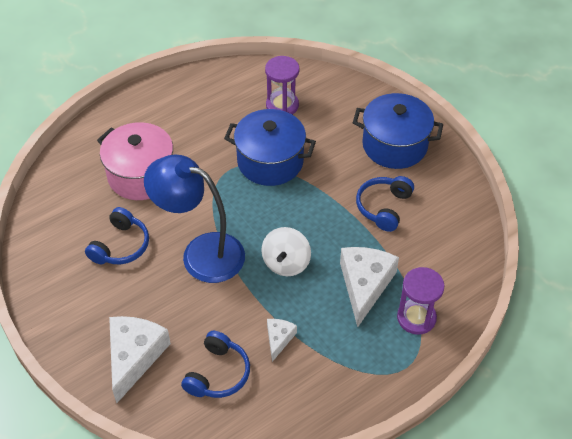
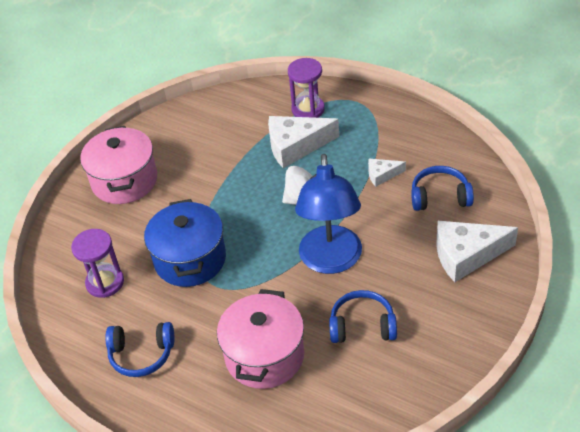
camera: 110 degrees left, 5 degrees down
(384, 207) = (205, 163): blue headphones -> blue headphones (141, 354)
(394, 145) = (124, 181): blue pot -> pink pot

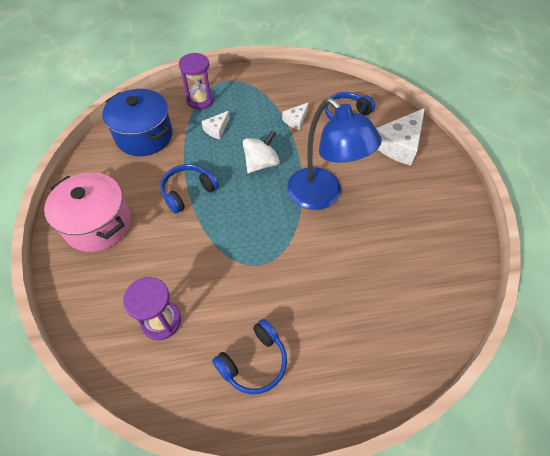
camera: 45 degrees left, 10 degrees up
(190, 259) = (217, 256): blue pot -> blue pot (144, 136)
(264, 356) = (348, 295): pink pot -> none
(295, 146) = (217, 129): white cheese -> white cheese, size x0.51
(362, 326) = (388, 229): blue headphones -> blue headphones (188, 192)

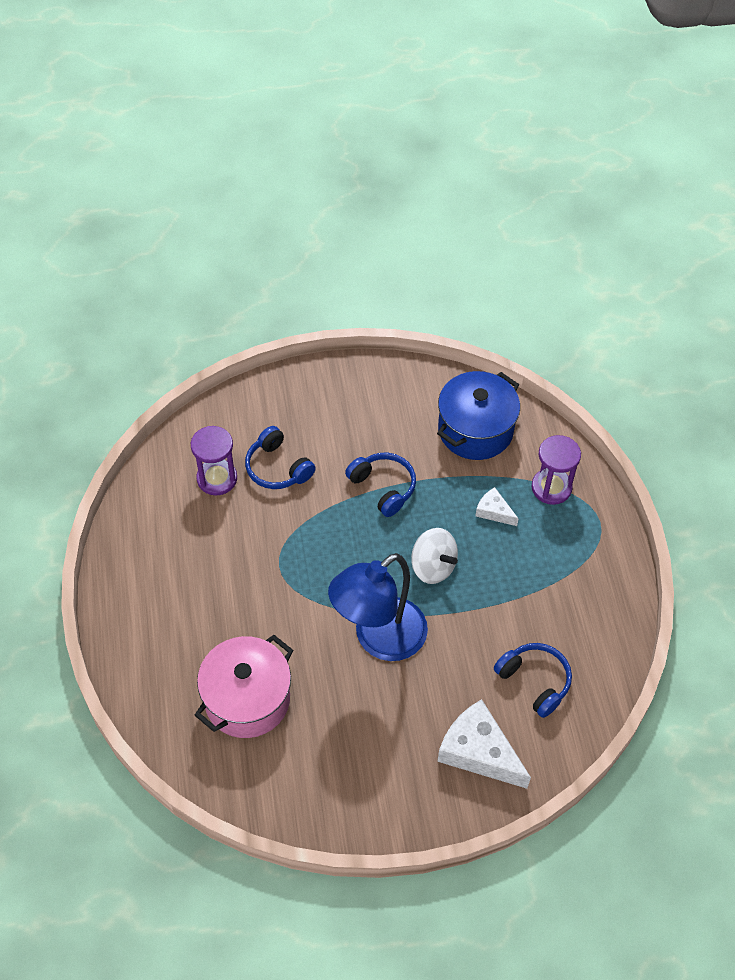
camera: 90 degrees right, 0 degrees up
(98, 224) = (336, 405): pink pot -> pink pot (247, 699)
(254, 362) = (168, 562): blue headphones -> blue headphones (277, 468)
(296, 120) = (520, 611): white cheese -> none

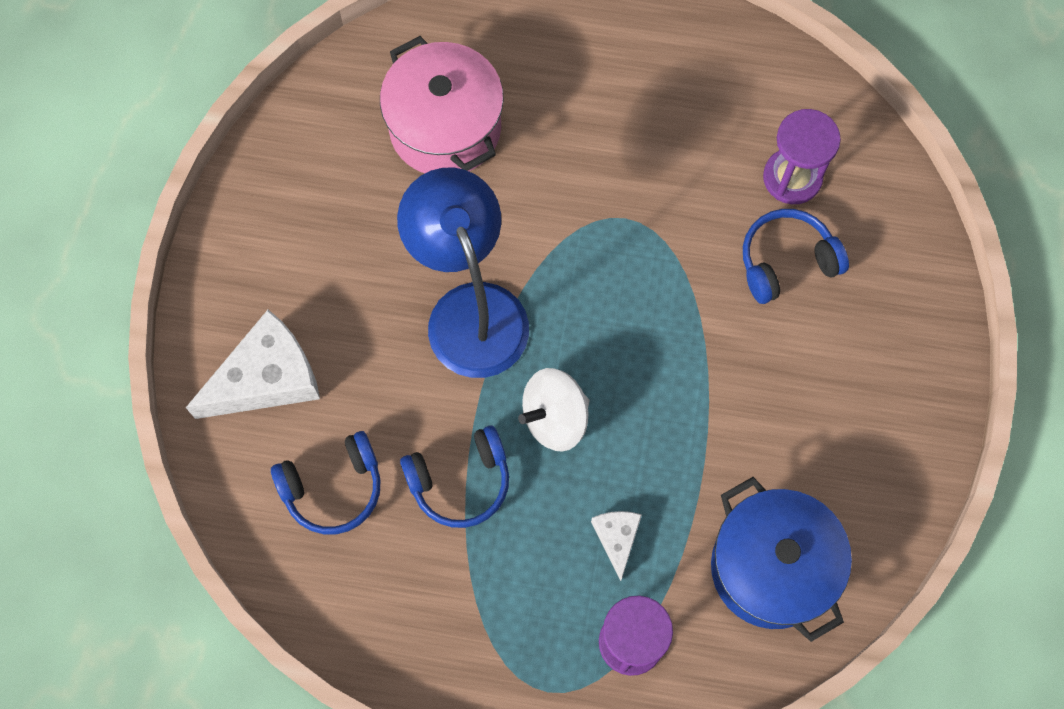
camera: 110 degrees right, 15 degrees up
(383, 487) = (708, 395): blue headphones -> blue headphones (460, 481)
(494, 511) = (617, 538): white cheese -> white cheese turned 60 degrees counterclockwise

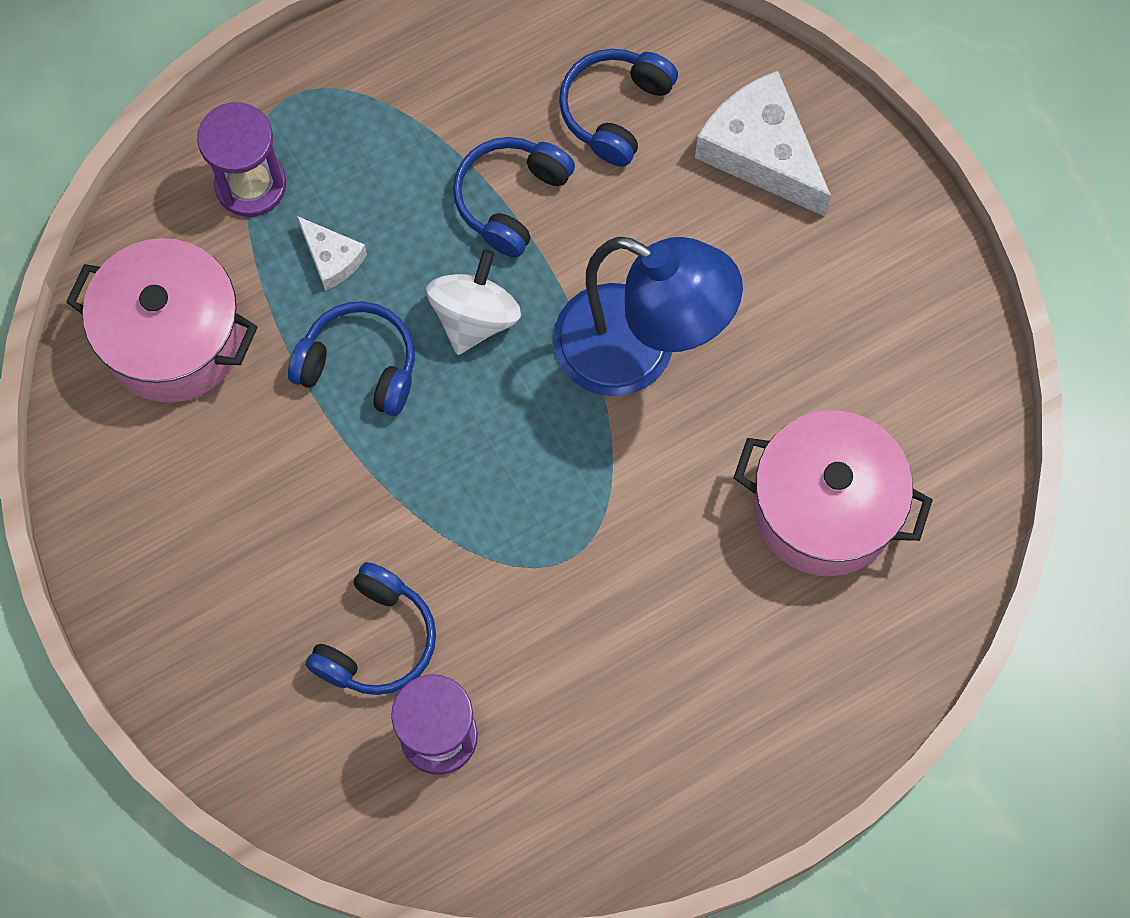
camera: 140 degrees right, 0 degrees up
(266, 377) = (761, 153): white cheese -> white cheese turned 120 degrees clockwise
(658, 446) = (359, 365): none -> blue headphones
(771, 567) = (173, 339): blue pot -> pink pot

